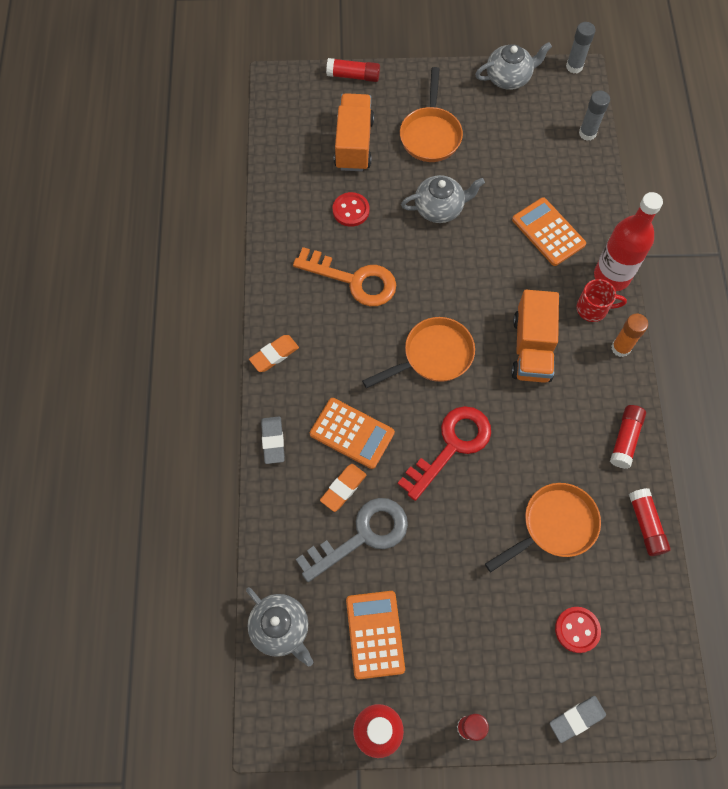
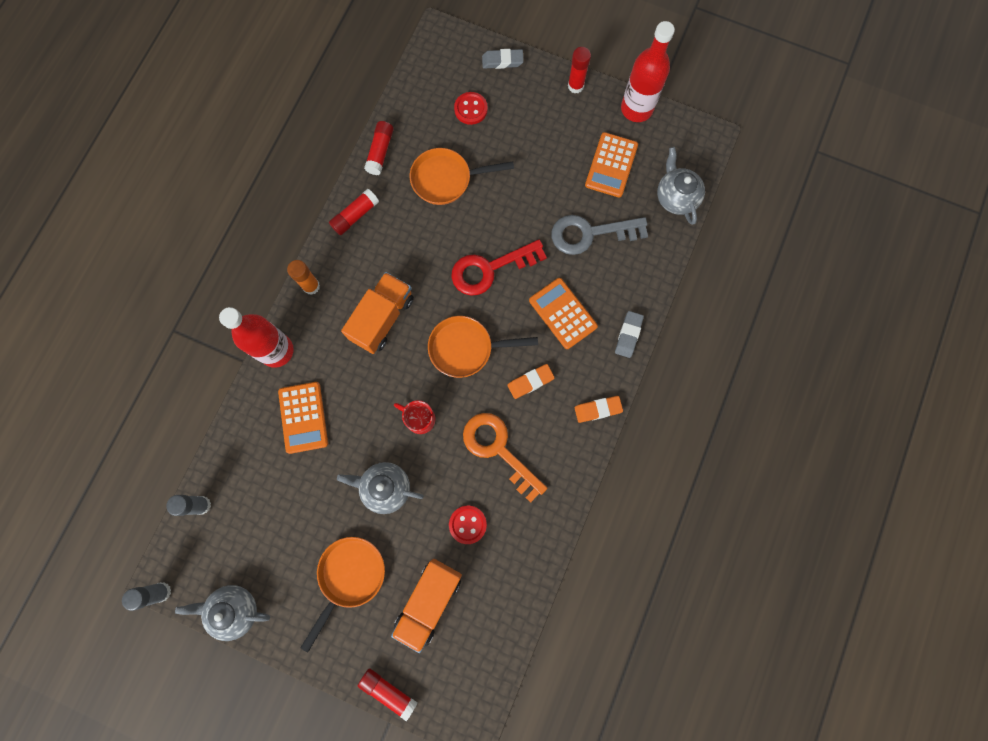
camera: 155 degrees left, 10 degrees up
(343, 488) = (589, 274): orange eraser -> orange eraser (530, 382)
(593, 309) = (311, 329): red mug -> red mug (419, 418)

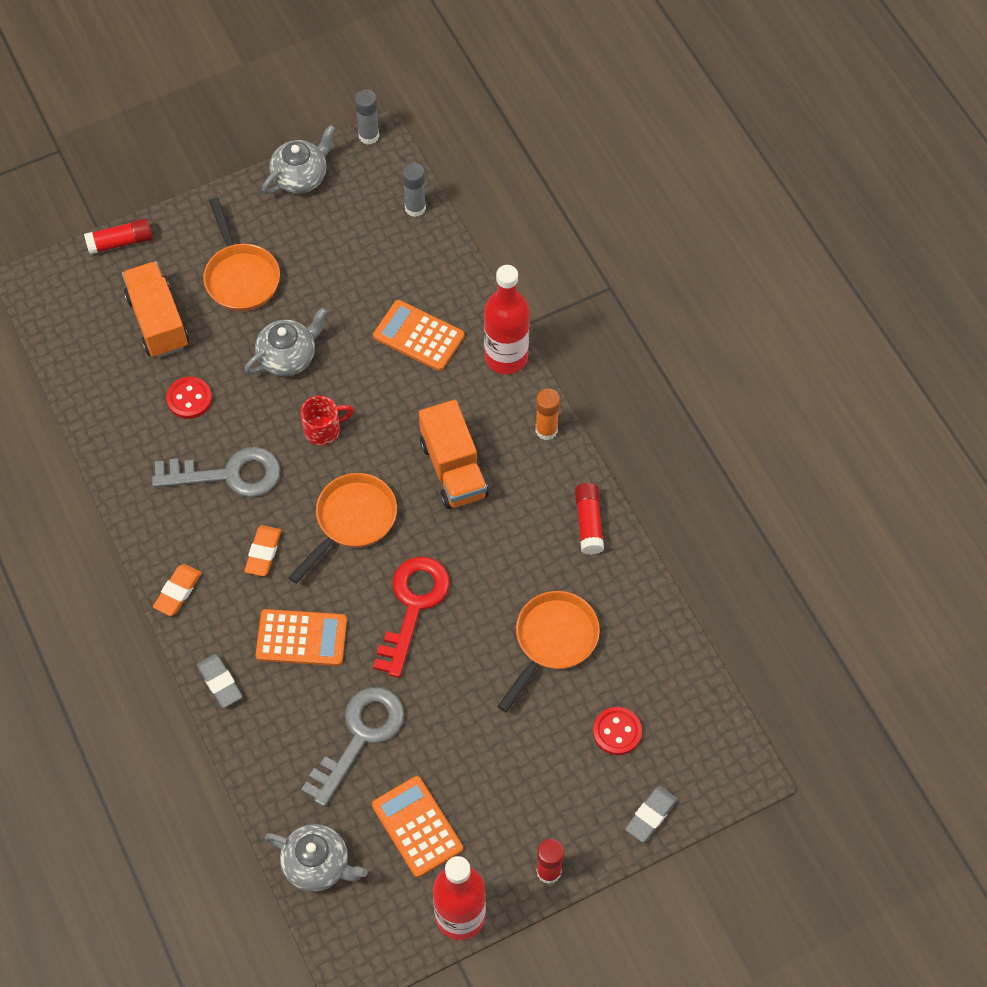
camera: 130 degrees right, 15 degrees down
(380, 152) = (643, 600): red glue stick -> none
(498, 449) = (228, 474): orange key -> grey key

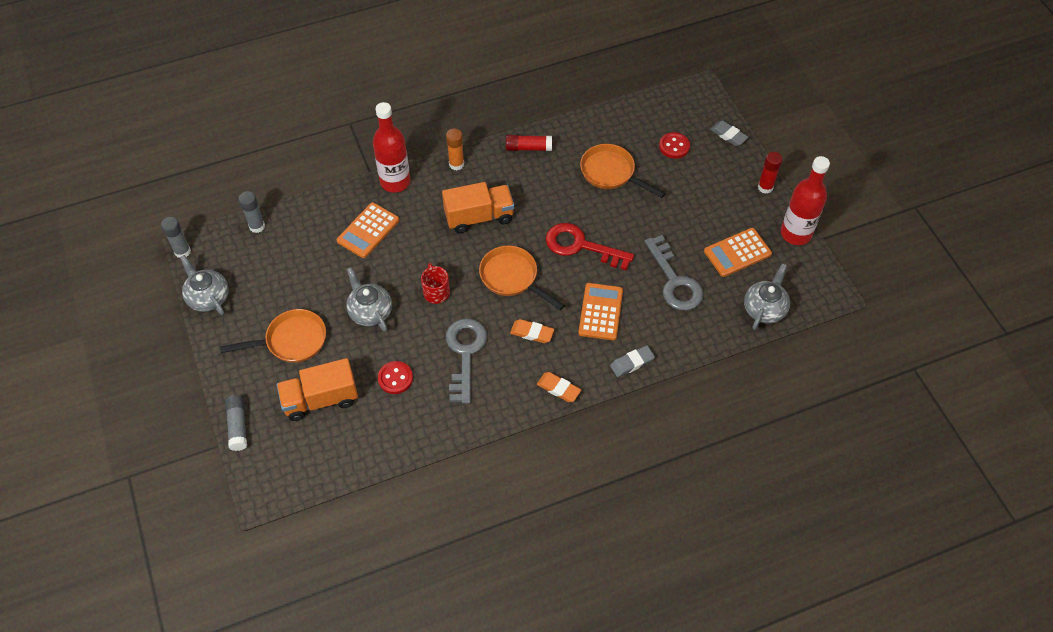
camera: 85 degrees left, 5 degrees down
(120, 242) = (238, 426): red glue stick -> grey glue stick
(360, 736) = (674, 281): grey key -> grey key turned 150 degrees counterclockwise

